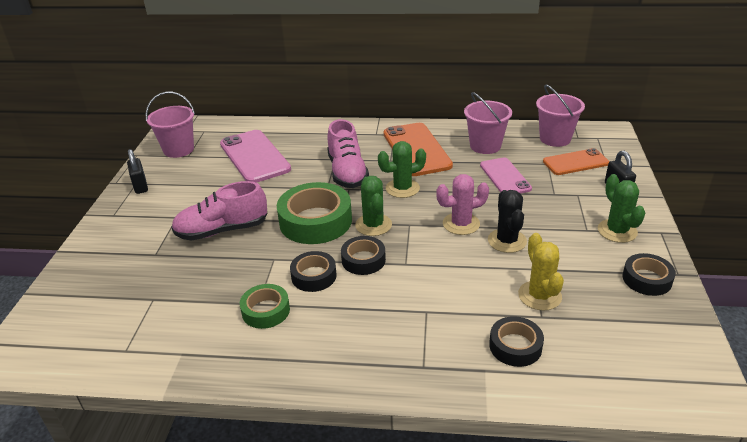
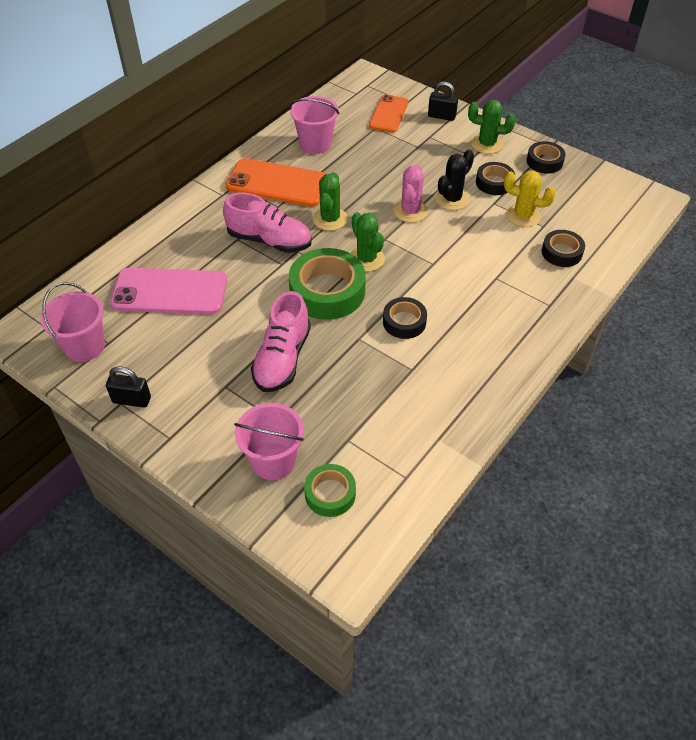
camera: 60 degrees left, 15 degrees up
(266, 311) = (425, 367): green tape -> green tape (330, 494)
(363, 260) = (408, 285): black tape -> black tape (494, 183)
(373, 225) = (366, 259): green cactus -> green cactus turned 45 degrees clockwise
(505, 177) = (371, 158): pink phone -> none
(507, 241) = (452, 199): black cactus -> black cactus turned 75 degrees counterclockwise
(555, 139) = (345, 105): pink bucket -> pink bucket (273, 461)

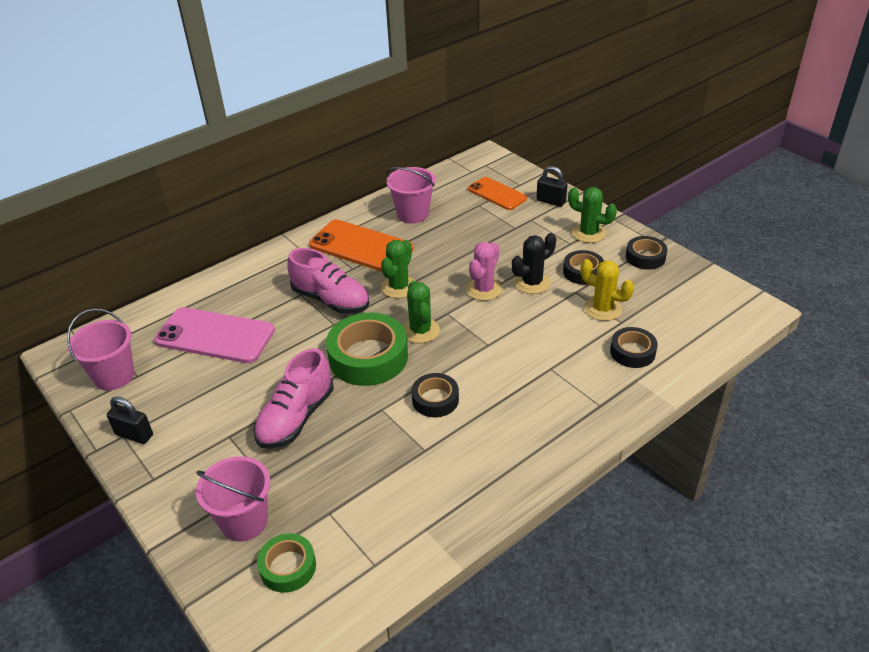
camera: 15 degrees right, 10 degrees down
(389, 114) = (497, 194): orange phone -> orange phone turned 75 degrees counterclockwise

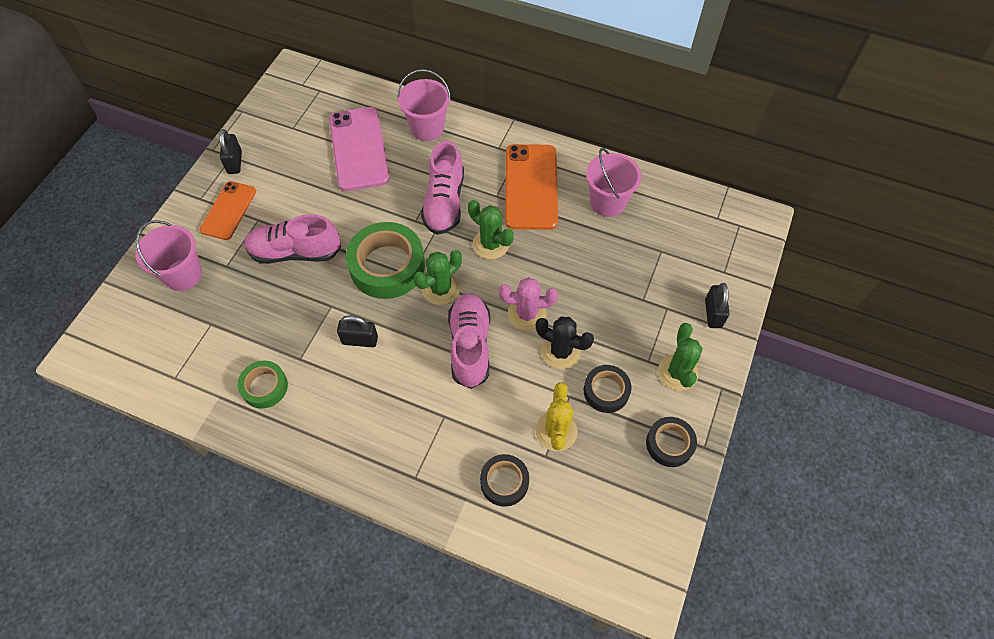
camera: 60 degrees right, 20 degrees up
(114, 376) = (286, 115): pink bucket -> pink bucket (427, 128)
(288, 567) = (153, 323): green tape -> green tape (264, 387)
(399, 287) = (491, 244): green cactus -> green cactus turned 45 degrees clockwise
(435, 399) = (360, 340): black tape -> black padlock
(492, 331) = (470, 346): none -> pink shoe
(497, 194) = (692, 258): orange phone -> orange phone (228, 210)

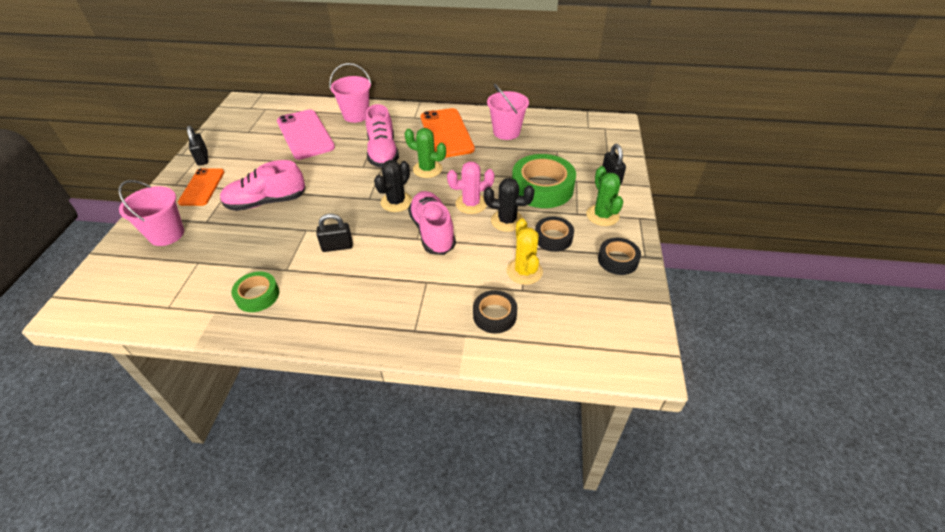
camera: 15 degrees left, 15 degrees down
(387, 266) = (347, 196): green tape -> green tape (542, 188)
(440, 289) = (396, 202): green cactus -> black cactus

